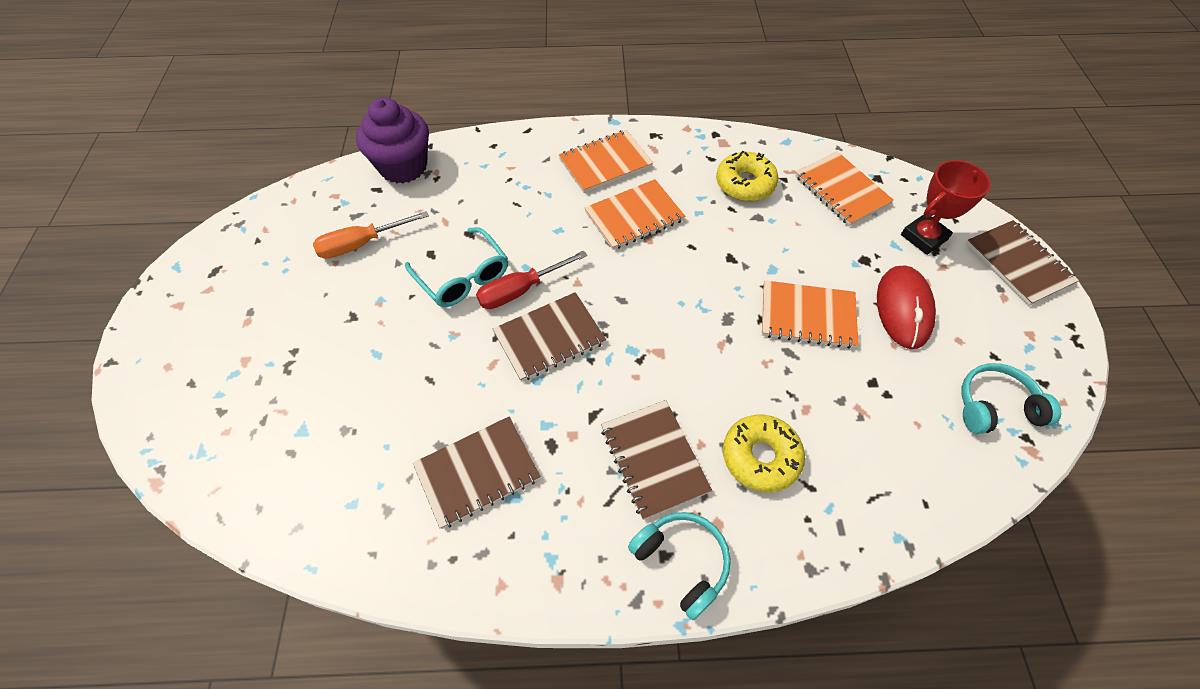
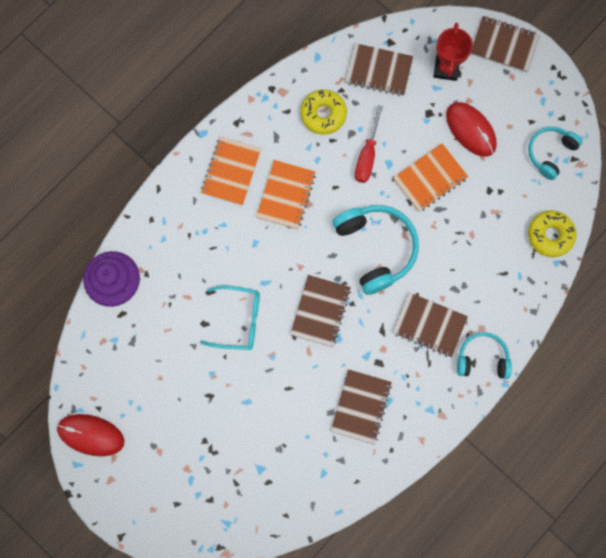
camera: 45 degrees left, 20 degrees up
(220, 254) = (91, 435): none -> red mouse
(361, 244) = (160, 354): orange screwdriver -> none
(520, 290) = (277, 299): red screwdriver -> red screwdriver (367, 155)
(675, 331) = (376, 248): none -> turquoise headphones
(760, 457) = (472, 279): yellow donut -> yellow donut (550, 235)
(841, 190) = (378, 71): orange notebook -> brown notebook

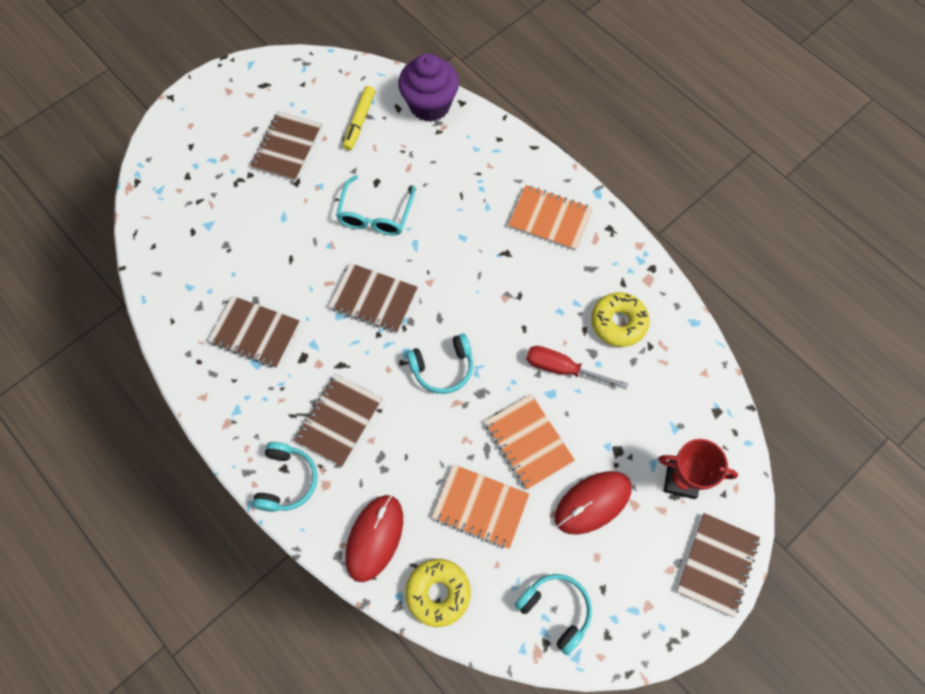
camera: 95 degrees right, 10 degrees down
(91, 435) = (277, 76): red mouse -> red mouse (374, 538)
(139, 347) = (359, 121): none -> yellow marker
(286, 195) = (517, 274): orange notebook -> orange notebook (480, 507)
(376, 248) = (442, 368): turquoise headphones -> turquoise headphones, size x0.61
(378, 71) = (676, 393): brown notebook -> brown notebook (287, 148)

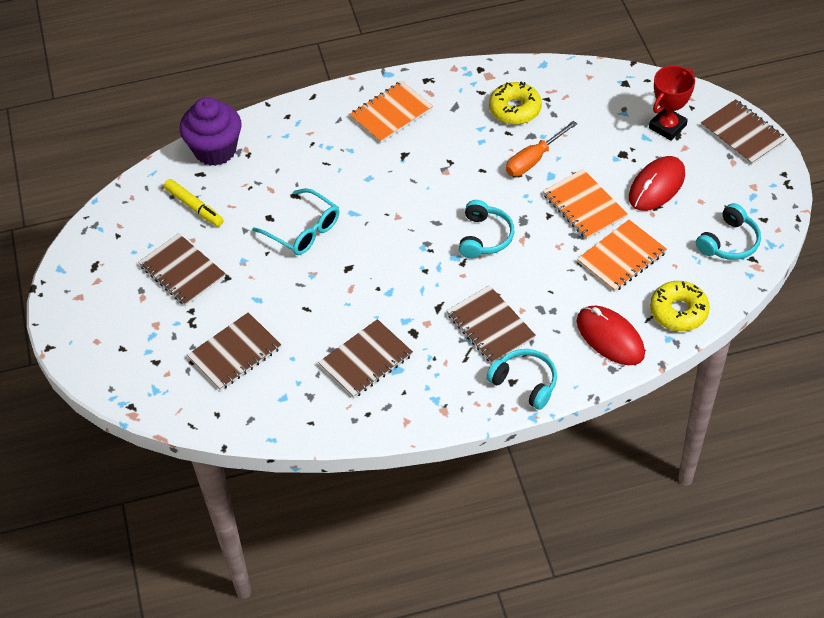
camera: 60 degrees left, 15 degrees down
(373, 299) = (388, 261): brown notebook -> brown notebook (235, 353)
(528, 442) = (584, 206): orange notebook -> orange notebook turned 60 degrees clockwise
(556, 610) = (729, 242): turquoise headphones -> turquoise headphones turned 150 degrees clockwise
(562, 369) = (533, 160): red screwdriver -> orange screwdriver
(592, 503) = (656, 186): red mouse -> red mouse turned 45 degrees clockwise

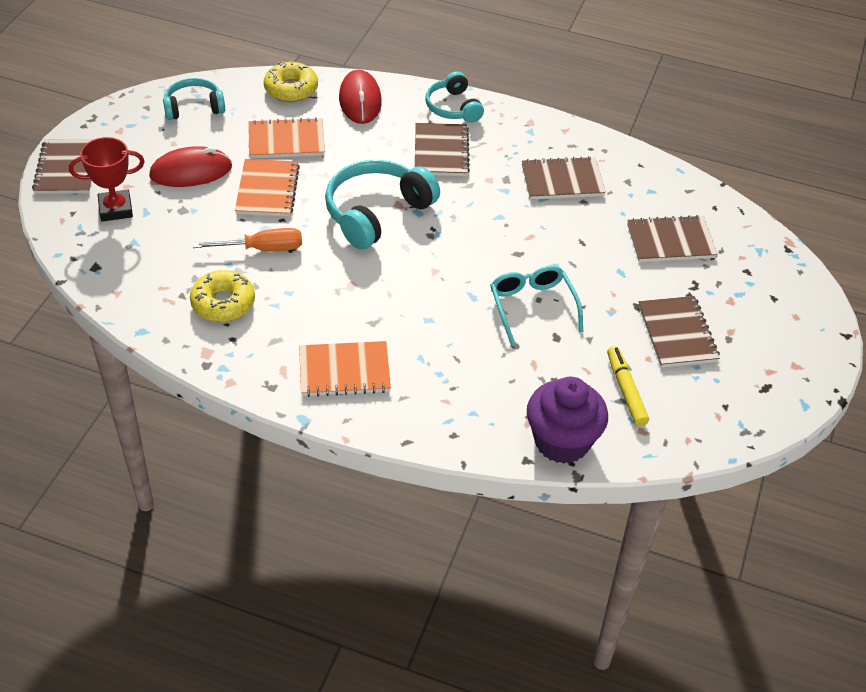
camera: 150 degrees left, 5 degrees down
(485, 237) = (376, 212): turquoise headphones -> turquoise headphones, size x1.65

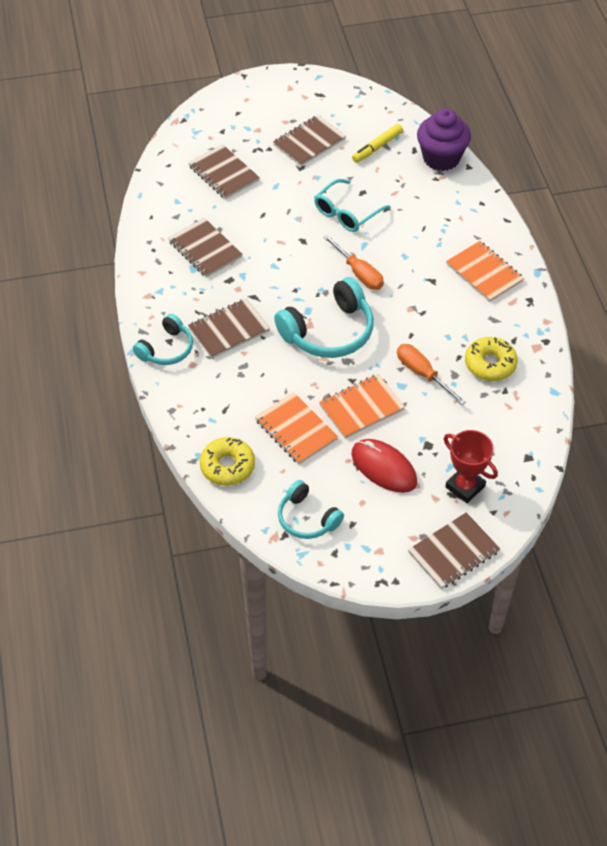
camera: 120 degrees left, 5 degrees up
(360, 100) = (205, 412): red mouse -> none
(376, 212) = (329, 332): turquoise headphones -> turquoise headphones turned 45 degrees counterclockwise
(434, 271) = (359, 273): none -> orange screwdriver

